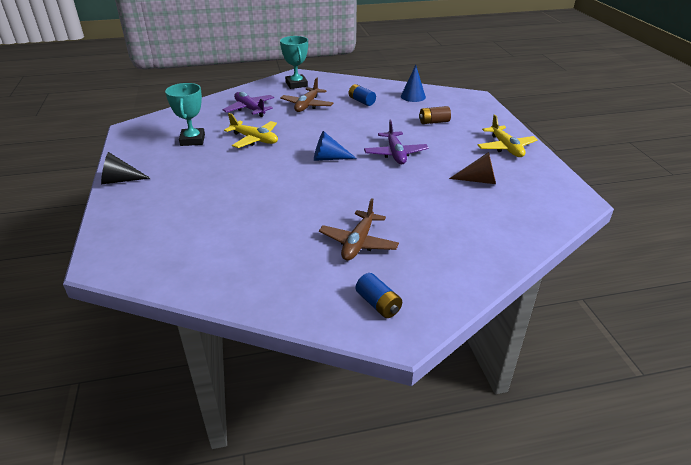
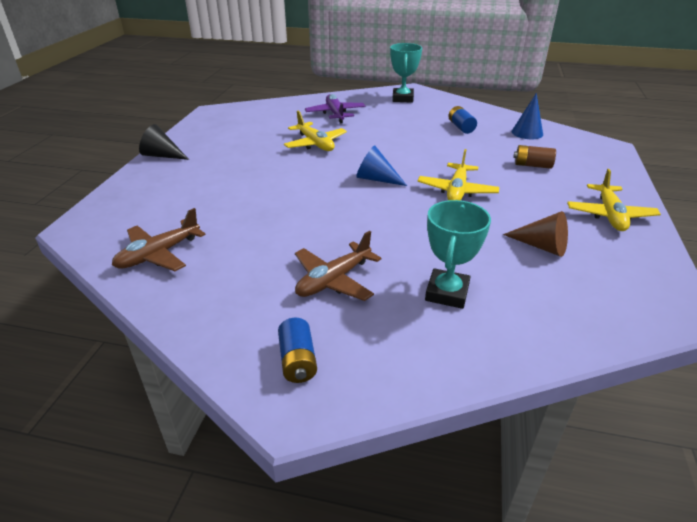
camera: 25 degrees right, 0 degrees up
(192, 140) = (256, 132): turquoise trophy -> turquoise trophy (447, 293)
(307, 105) = (397, 121): brown plane -> brown plane (159, 254)
(395, 154) = (457, 191): purple plane -> yellow plane

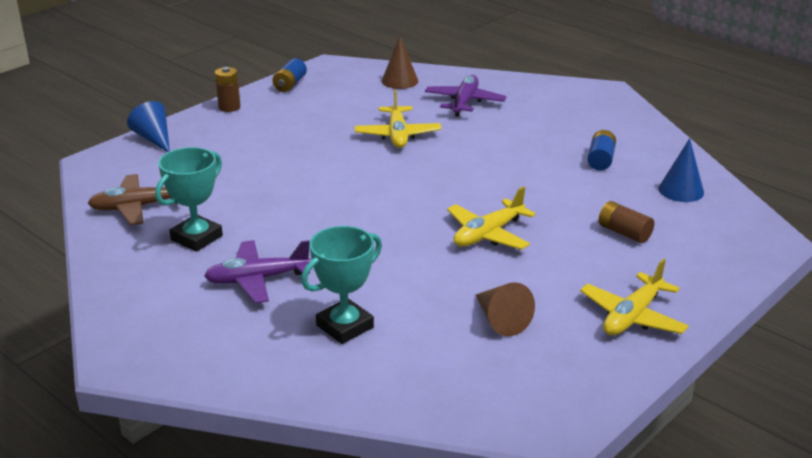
camera: 30 degrees right, 5 degrees down
(162, 155) = (229, 107): black cone -> brown battery
(275, 110) = (400, 81): none -> brown cone
(298, 361) = (159, 330): blue battery -> blue battery (290, 84)
(334, 280) = (257, 279): brown plane -> purple plane
(376, 179) = (415, 195): blue cone -> blue cone (154, 139)
(403, 98) = (577, 101): turquoise trophy -> turquoise trophy (197, 238)

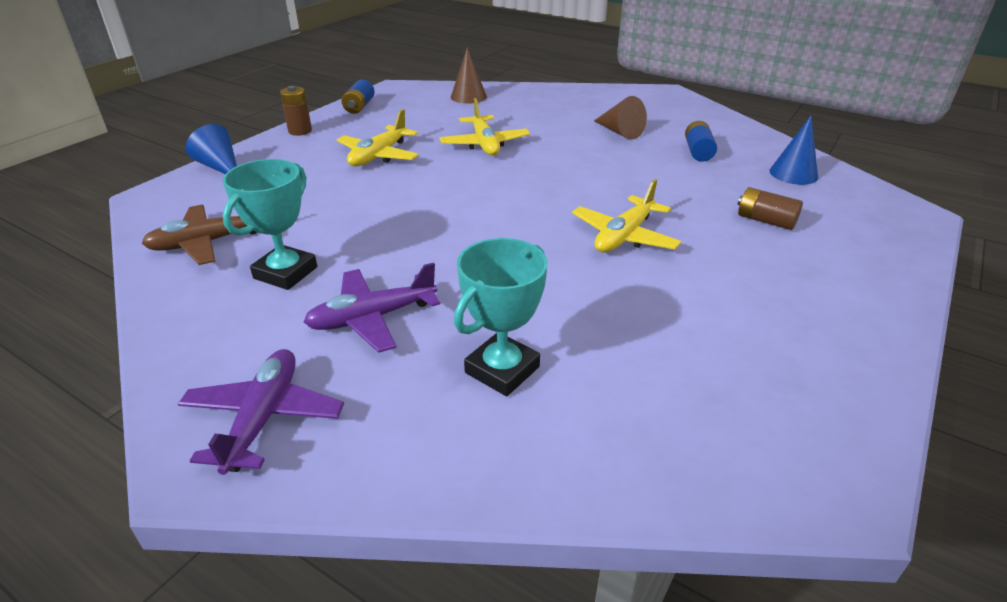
camera: 10 degrees left, 5 degrees up
(464, 102) = (539, 111): purple plane -> purple plane (264, 418)
(500, 320) = (689, 338): brown cone -> brown cone (619, 132)
(632, 316) = (835, 315): yellow plane -> yellow plane (379, 156)

